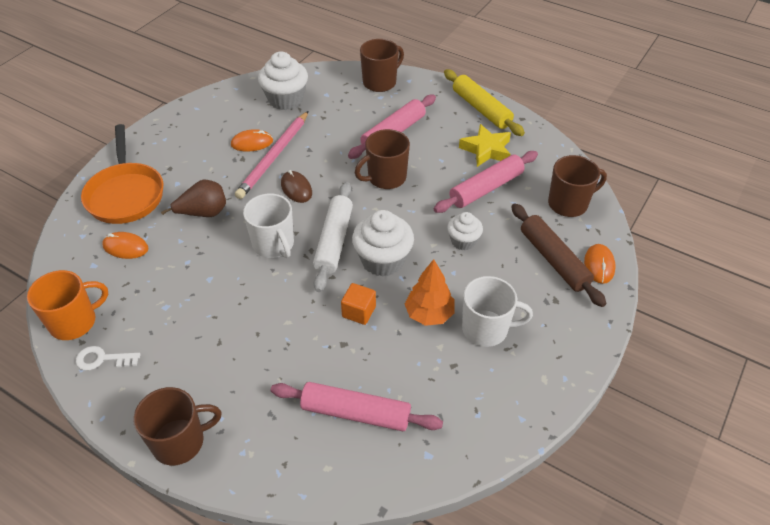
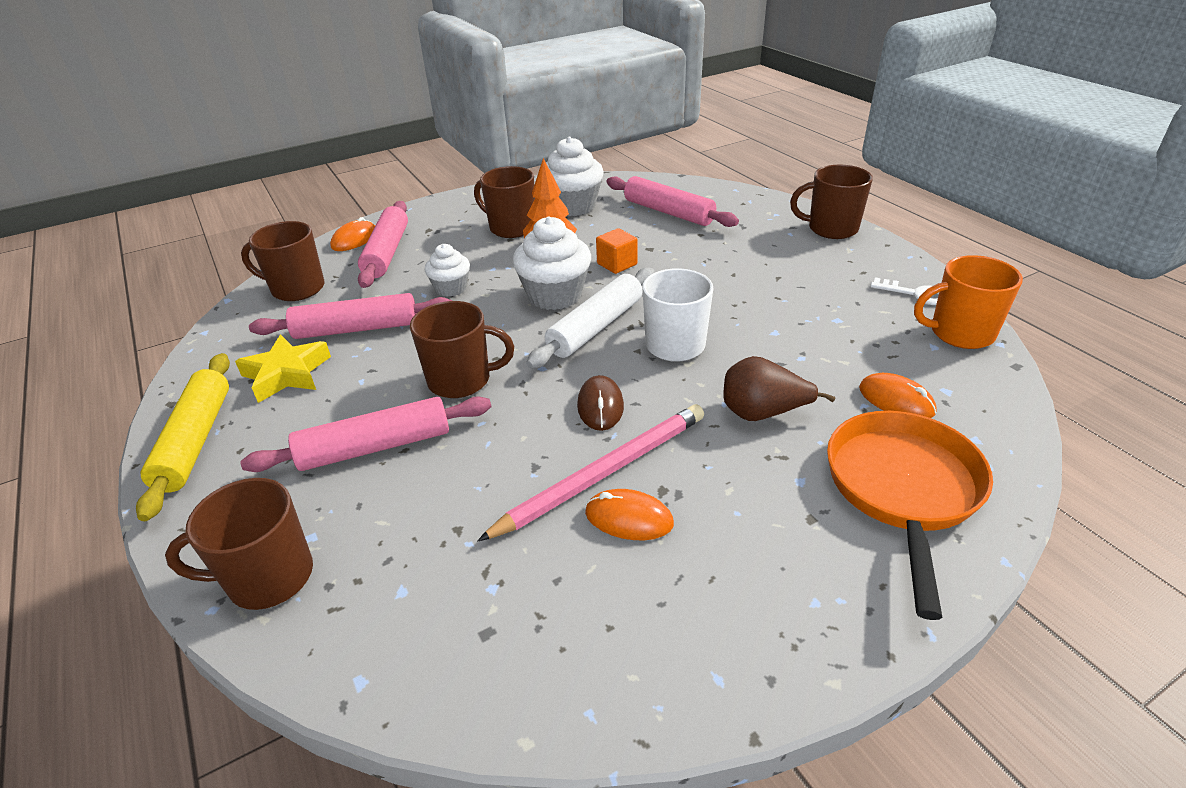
camera: 150 degrees left, 10 degrees down
(285, 99) = (495, 613): white cupcake -> white cupcake (573, 206)
(486, 329) = (511, 228): white mug -> brown mug
(553, 260) = (387, 252): brown rolling pin -> pink rolling pin

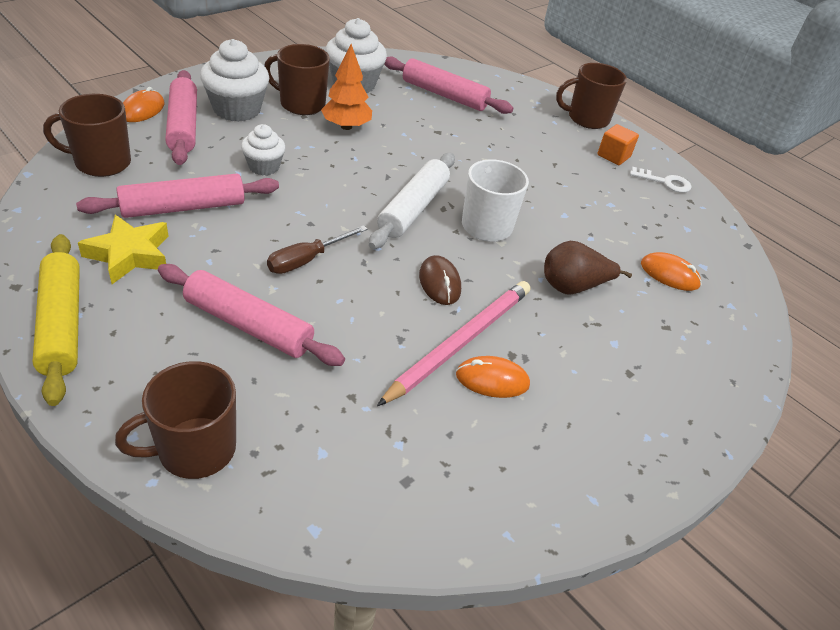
camera: 20 degrees left, 5 degrees up
(375, 447) = (248, 325): pink rolling pin -> pink rolling pin turned 60 degrees clockwise
(461, 380) = (306, 260): brown mug -> brown screwdriver
(555, 295) = (366, 176): white cupcake -> white cupcake (237, 109)
(617, 264) = (413, 146): orange cube -> orange cube (613, 156)
(902, 489) = (689, 347): orange pan -> none
(960, 333) = (704, 217): orange mug -> none

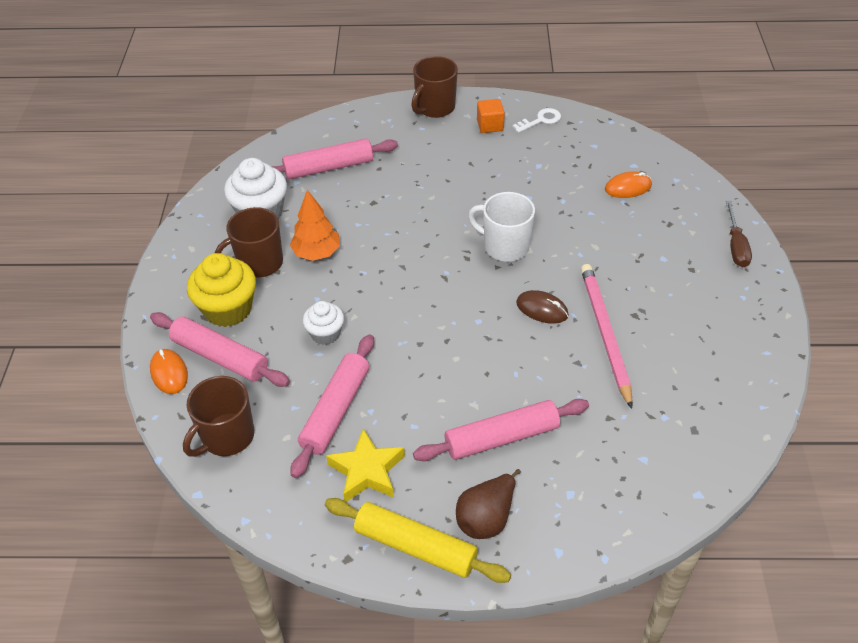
camera: 40 degrees left, 5 degrees up
(195, 449) = (594, 523): brown mug -> none
(237, 109) = (228, 309): white cupcake -> yellow cupcake
(306, 260) = (459, 368): brown screwdriver -> brown screwdriver (736, 246)
(413, 208) = (453, 275): white rolling pin -> none
(492, 380) = (648, 338): orange mouse -> none
(573, 287) = (601, 243): brown pear -> brown pear (486, 518)

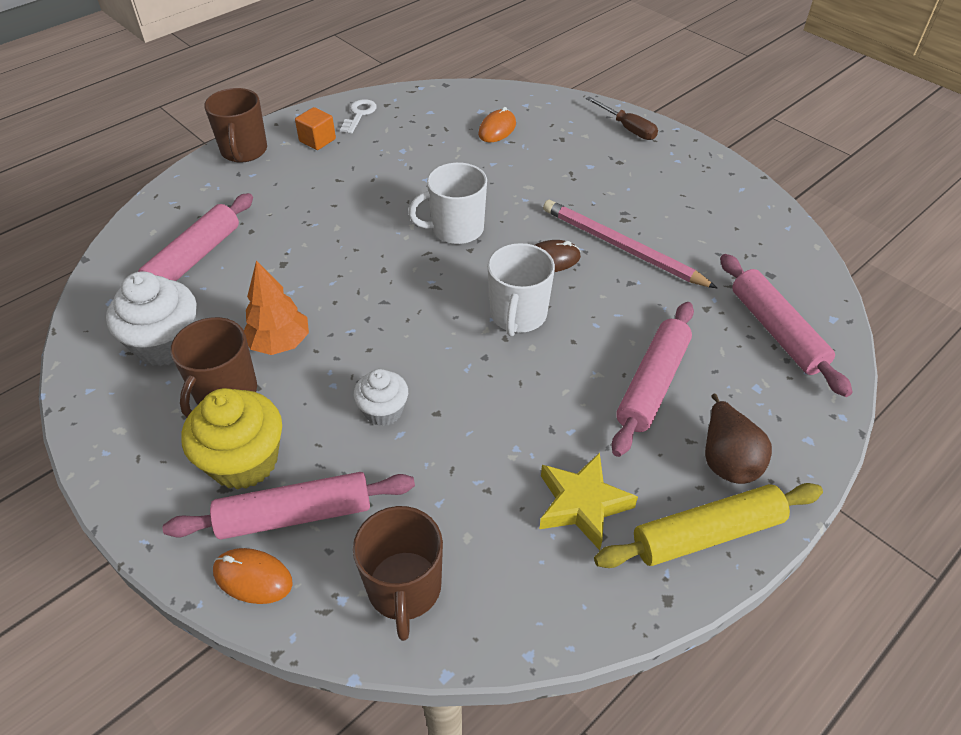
camera: 45 degrees left, 0 degrees up
(335, 410) = (483, 473): pink rolling pin -> pink rolling pin (776, 331)
(472, 332) = (518, 315): none -> white mug

